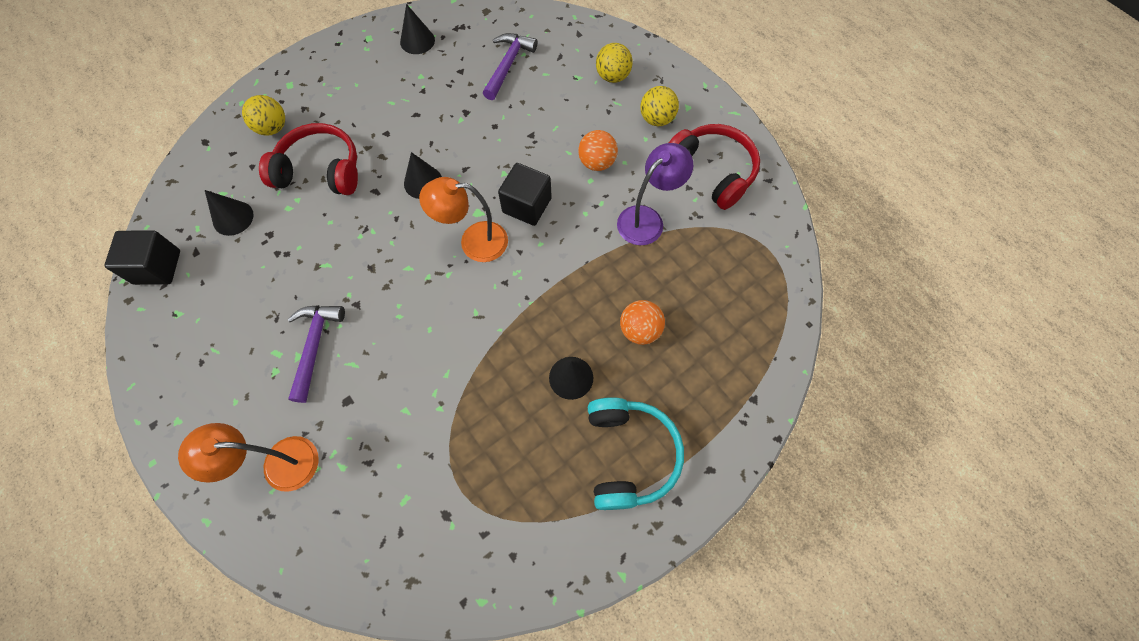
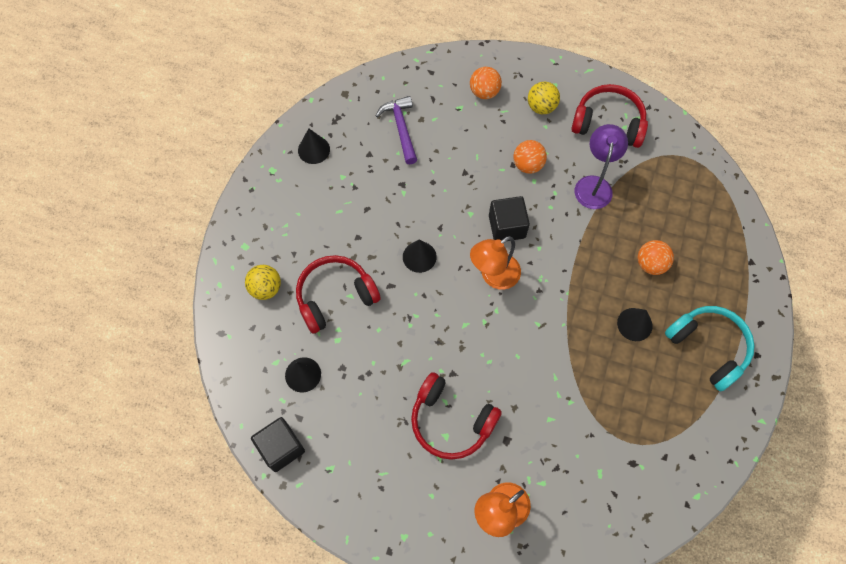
camera: 35 degrees left, 0 degrees up
(315, 346) = (451, 421): purple hammer -> red headphones
(612, 76) = (484, 92): yellow ball -> orange ball

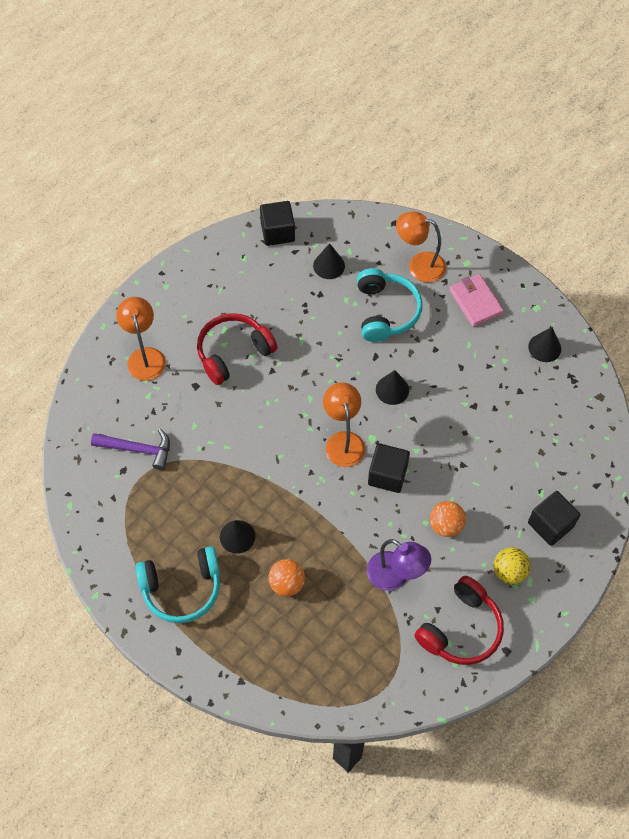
camera: 115 degrees right, 5 degrees down
(266, 288) = (419, 265): yellow ball -> orange lamp
(288, 222) = (475, 302): none -> pink wallet
(335, 297) = (385, 311): red headphones -> turquoise headphones
(401, 128) = (538, 430): purple hammer -> purple hammer (137, 449)
(484, 92) = (550, 524): orange ball -> black cube

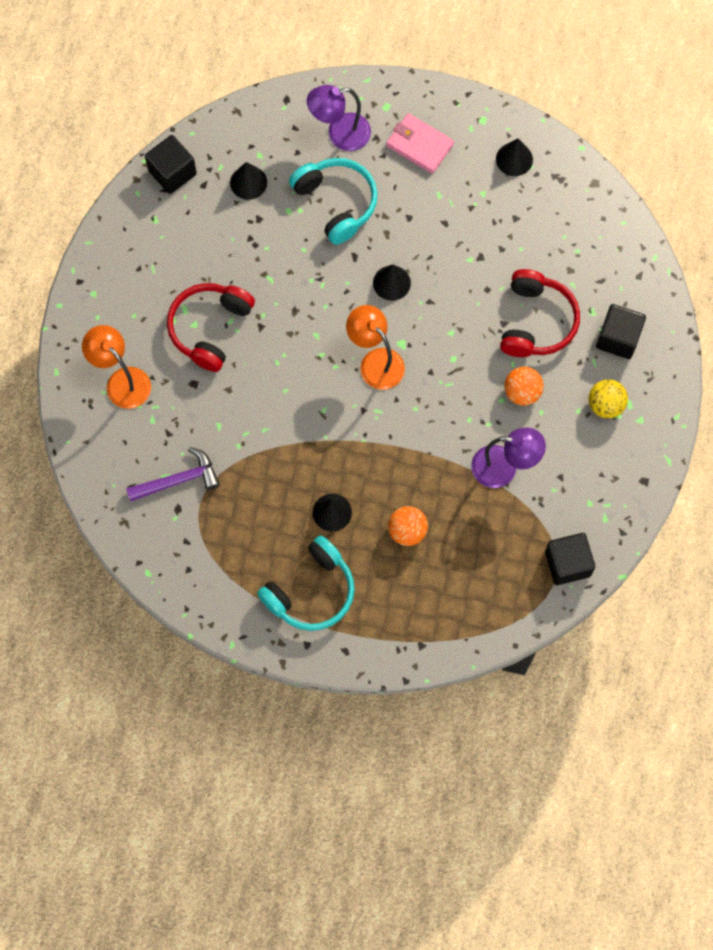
camera: 30 degrees left, 10 degrees up
(387, 475) = (438, 372): black cube -> black cube (567, 563)
(419, 265) = (340, 134): orange lamp -> purple lamp
(461, 629) = (592, 484): red headphones -> red headphones (536, 321)

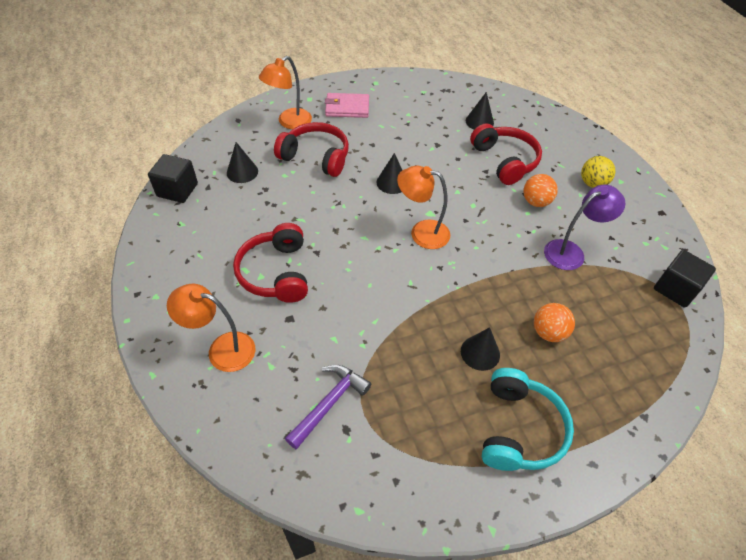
camera: 35 degrees left, 20 degrees down
(336, 203) = (316, 157): turquoise headphones -> red headphones
(340, 134) = (289, 122): purple lamp -> orange lamp
(514, 159) = (412, 92): black cone -> black cone (479, 121)
(618, 338) = (561, 147): black cube -> none

